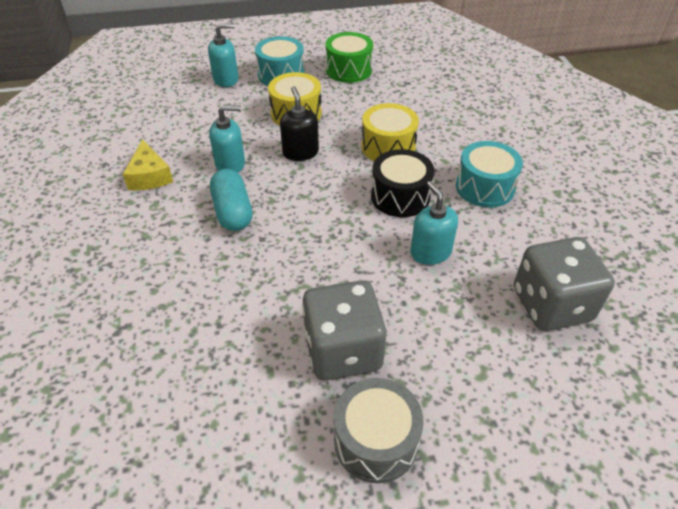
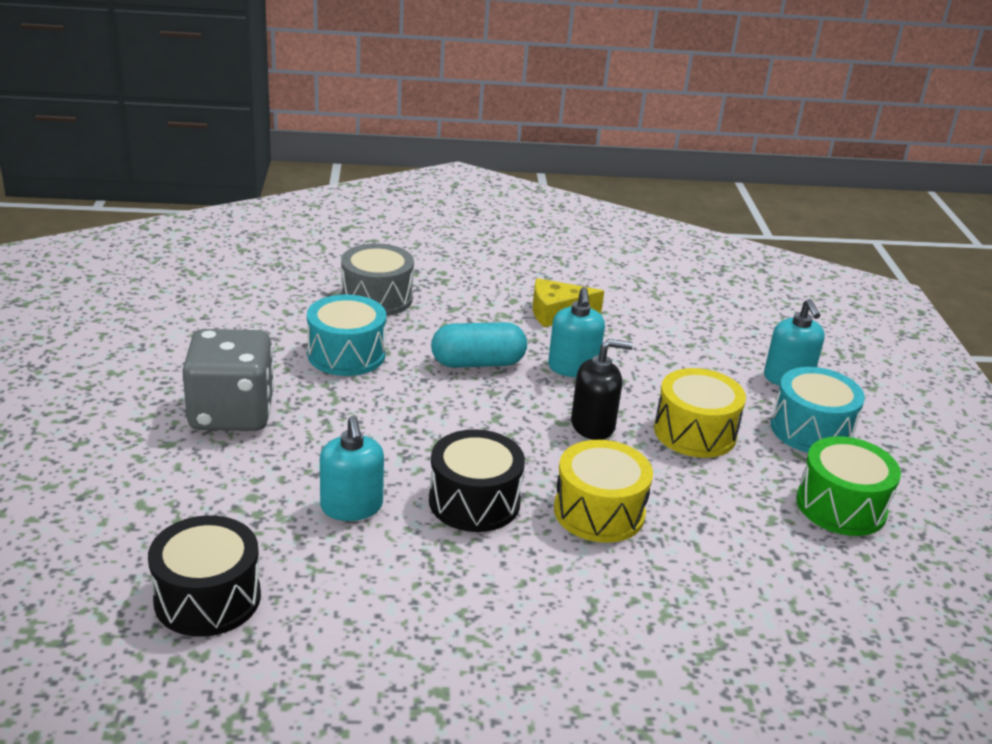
camera: 95 degrees right, 15 degrees down
(376, 441) = (115, 417): grey drum -> grey drum (377, 298)
(430, 252) = (351, 507): turquoise soap dispenser -> turquoise soap dispenser turned 90 degrees clockwise
(484, 187) = (475, 598): turquoise drum -> turquoise drum (346, 354)
(551, 305) = (207, 598): grey dice -> black drum

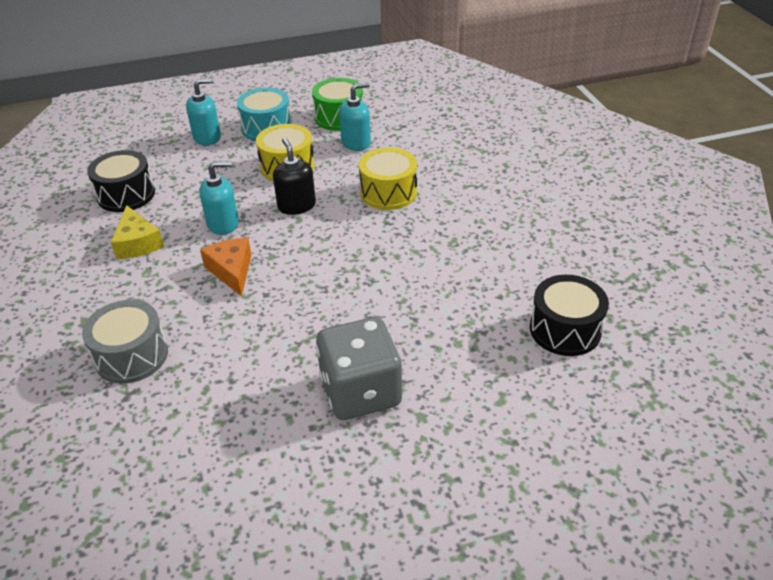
camera: 100 degrees left, 10 degrees up
(346, 354) = (242, 348): turquoise drum -> none
(351, 507) = (441, 291): turquoise soap dispenser -> turquoise soap dispenser (356, 143)
(474, 501) = (405, 240): black drum -> black drum (126, 195)
(477, 363) = (232, 271): turquoise capsule -> orange cheese

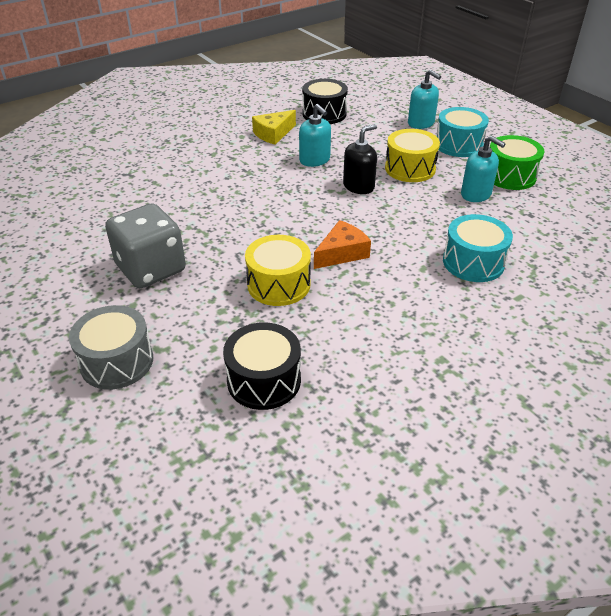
camera: 70 degrees right, 0 degrees up
(131, 356) = (161, 165): grey drum -> grey drum (117, 361)
(232, 271) = (262, 178): orange cheese -> orange cheese (342, 253)
(388, 192) = (411, 229): yellow drum -> yellow drum (278, 284)
(453, 173) = (473, 262): none -> turquoise drum

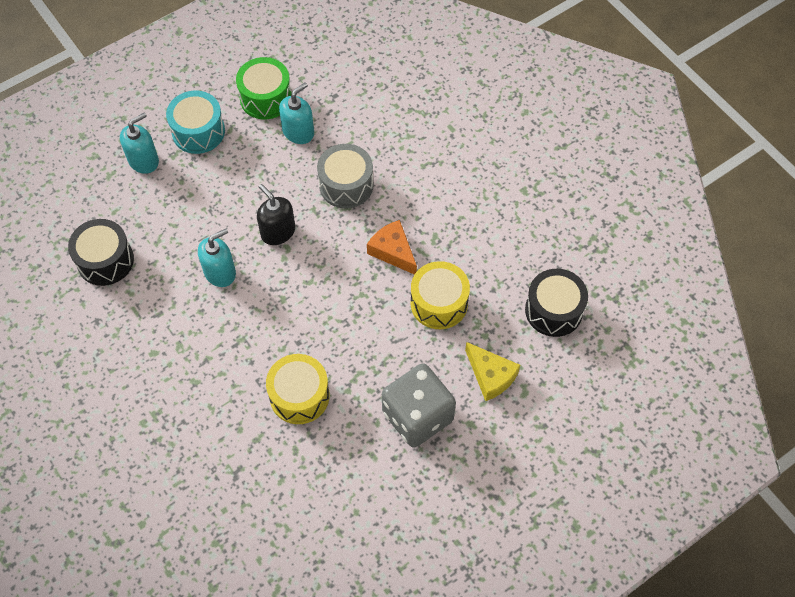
camera: 90 degrees left, 20 degrees up
(117, 361) = (541, 422): grey drum -> grey drum (346, 185)
(273, 134) = (152, 317): yellow cheese -> yellow cheese (491, 376)
(410, 168) = (245, 182): yellow drum -> yellow drum (299, 396)
(473, 262) = (406, 151): turquoise drum -> none

